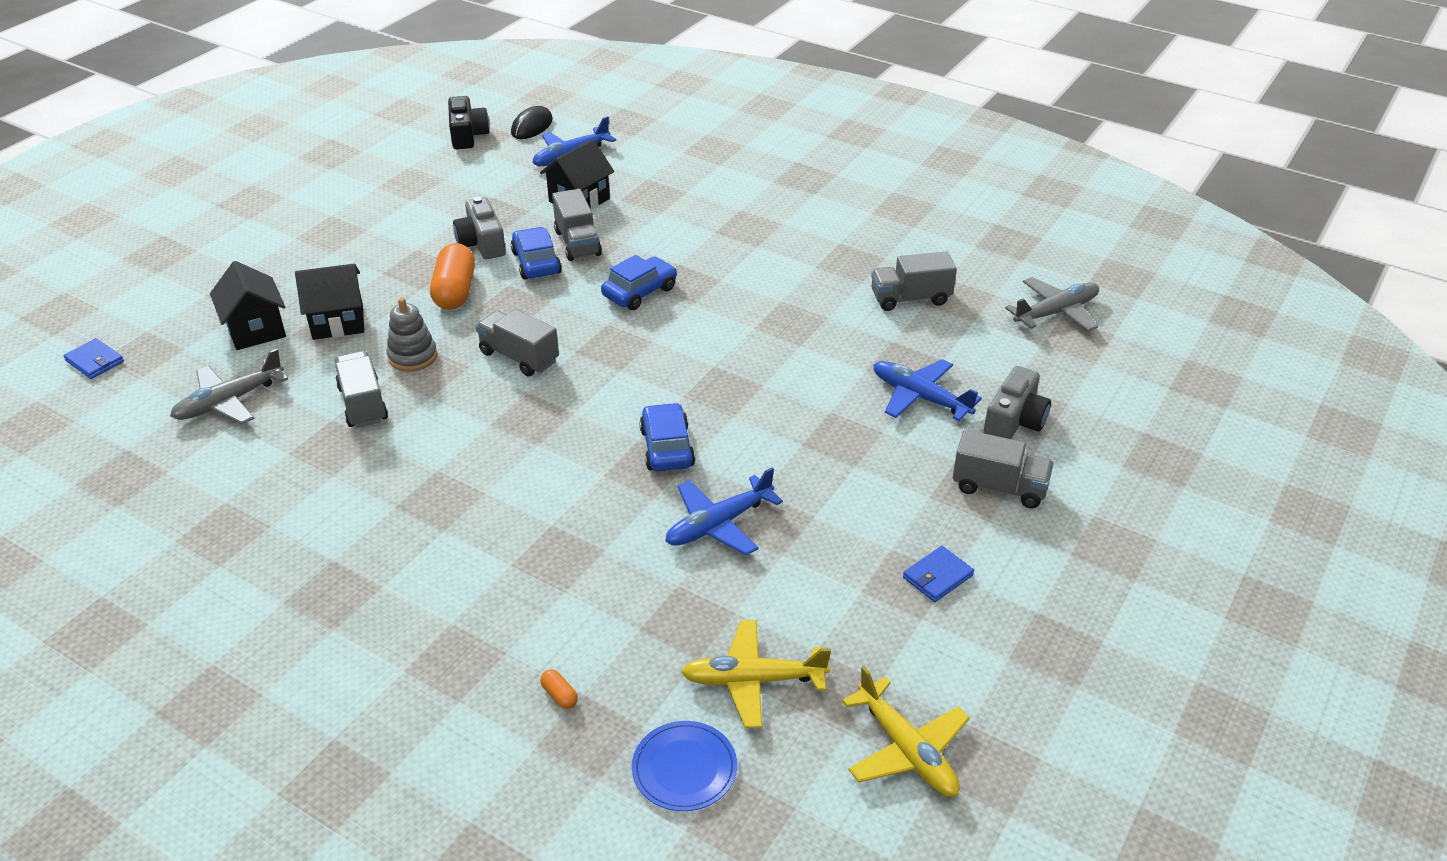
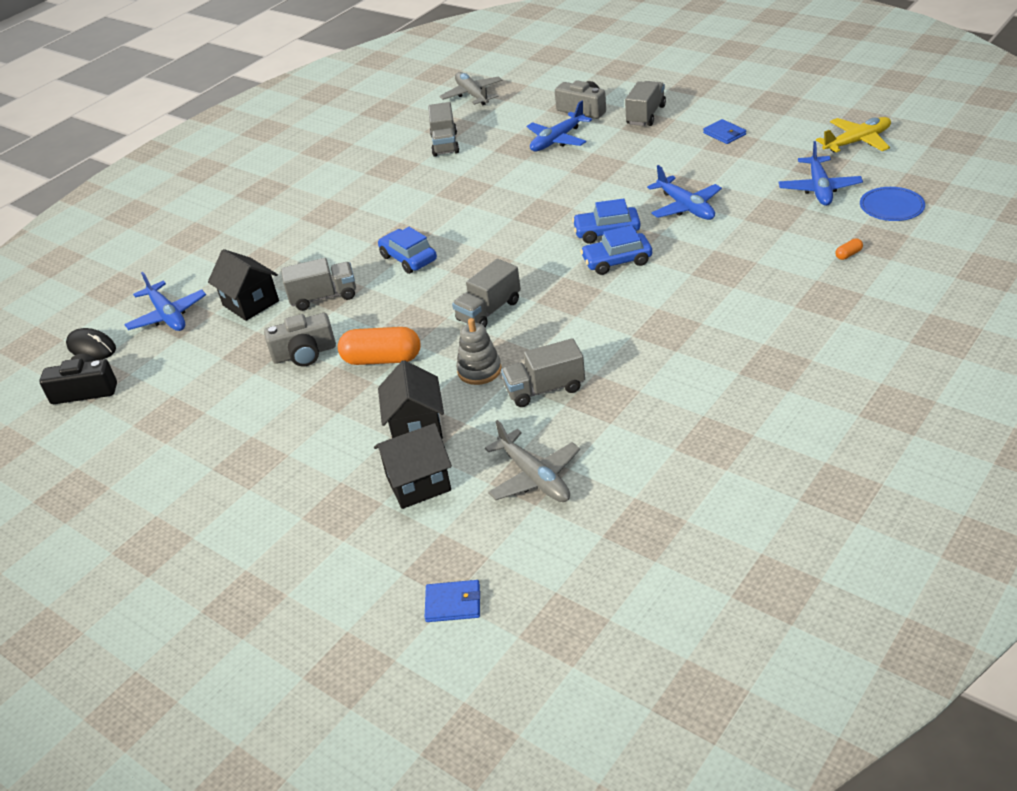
camera: 80 degrees left, 0 degrees up
(95, 361) = (453, 603): blue wallet -> blue wallet turned 45 degrees clockwise
(536, 263) = (348, 317): blue car -> blue car (617, 261)
(753, 680) = (819, 188): yellow plane -> blue plane

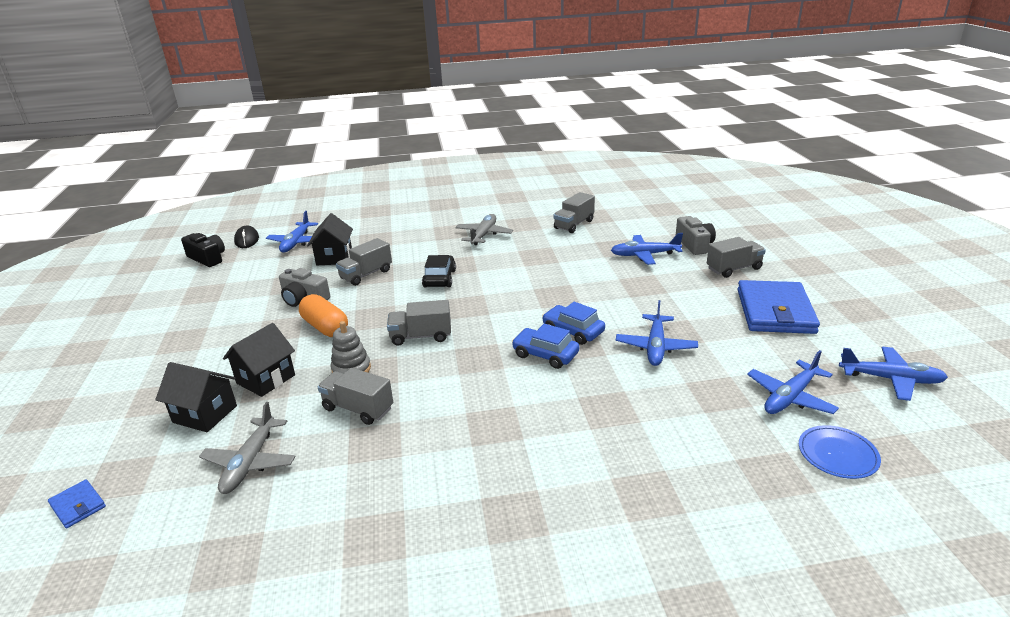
camera: 40 degrees right, 10 degrees down
(324, 297) = (366, 274): grey truck -> grey truck turned 105 degrees clockwise
(408, 258) = (439, 278): blue car -> black car
(472, 95) = (639, 204): grey plane -> grey plane (483, 235)
(724, 134) = (775, 311): blue wallet -> blue wallet, size x2.32
(848, 254) = (727, 468): orange capsule -> none
(857, 142) = (890, 379): yellow plane -> blue plane

